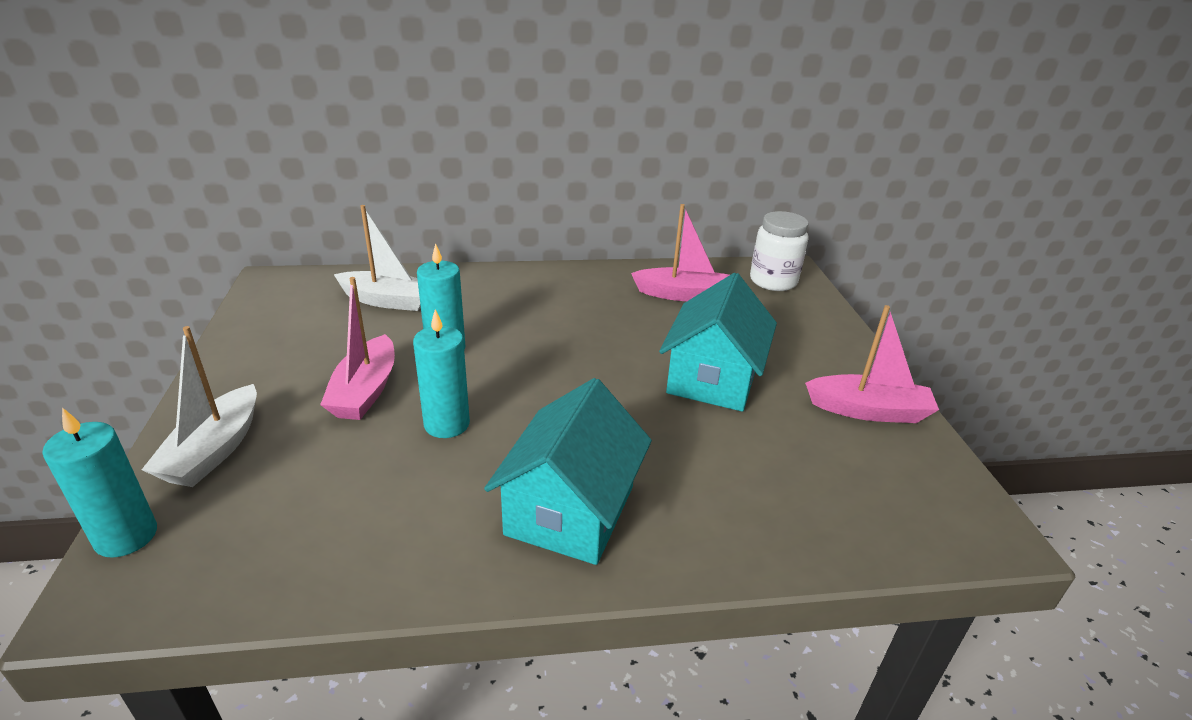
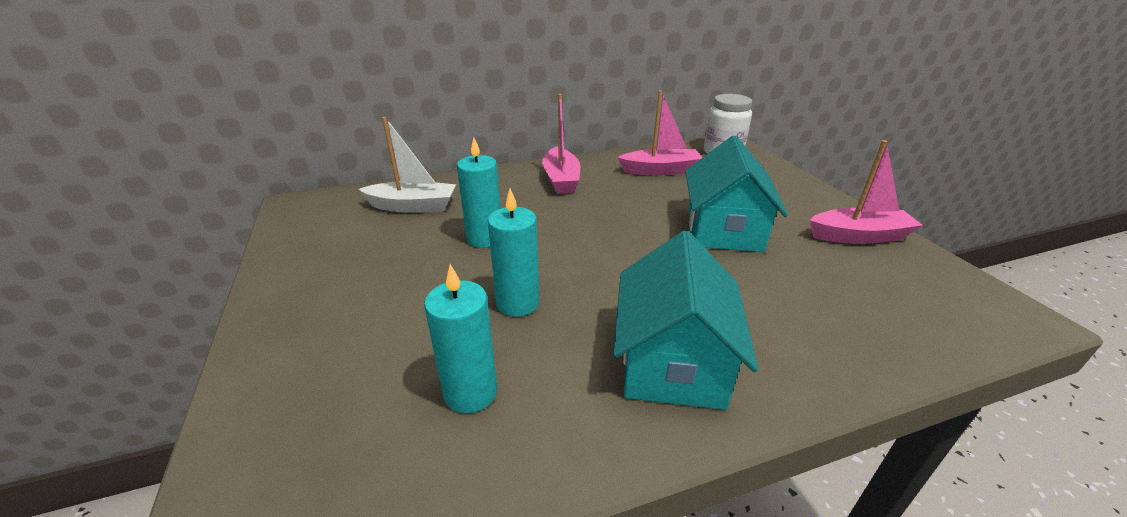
camera: 10 degrees left, 0 degrees up
(126, 536) = (220, 480): turquoise candle -> turquoise candle (470, 392)
(214, 450) = (293, 367): white boat -> none
(365, 391) = (426, 285): pink boat -> pink boat (561, 179)

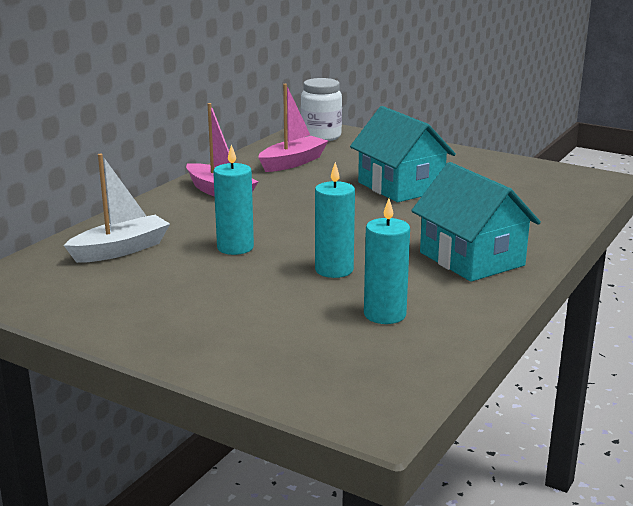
camera: 40 degrees left, 10 degrees down
(859, 236) = (485, 165): pink boat -> none

